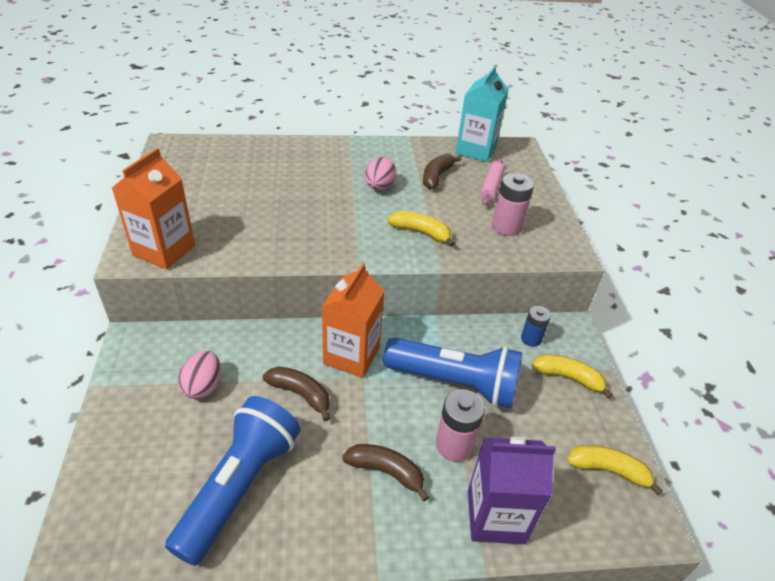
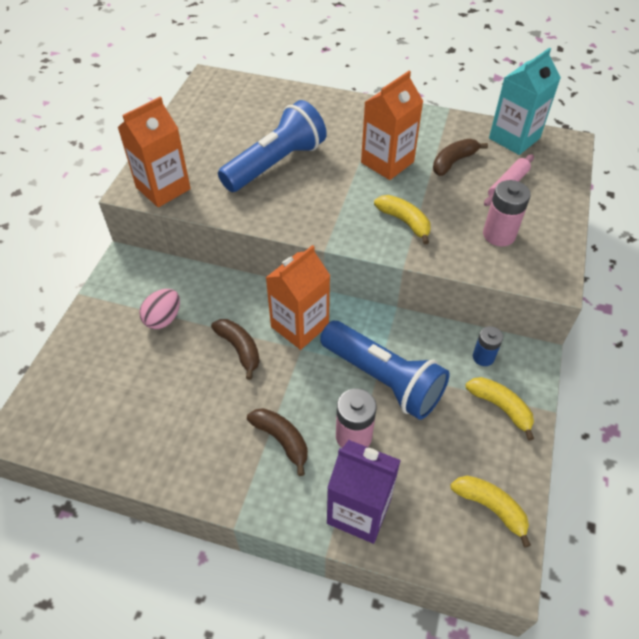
camera: 25 degrees right, 10 degrees up
(240, 486) = (159, 413): blue flashlight -> blue flashlight (276, 164)
(379, 187) = (387, 162): pink egg -> orange carton

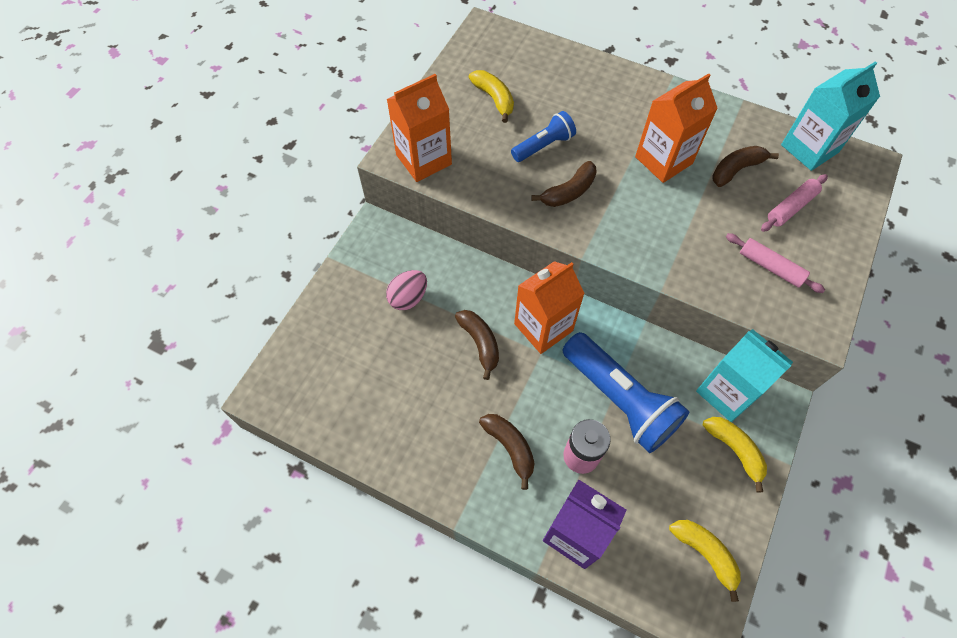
camera: 10 degrees right, 10 degrees up
(276, 164) = (543, 146): blue flashlight -> blue flashlight, size x0.55
(304, 198) = (568, 192): none -> brown banana
(404, 222) = (671, 236): yellow banana -> yellow banana (494, 99)
(483, 357) = (726, 392): blue battery -> turquoise carton
(499, 235) = (770, 267): pink battery -> pink rolling pin

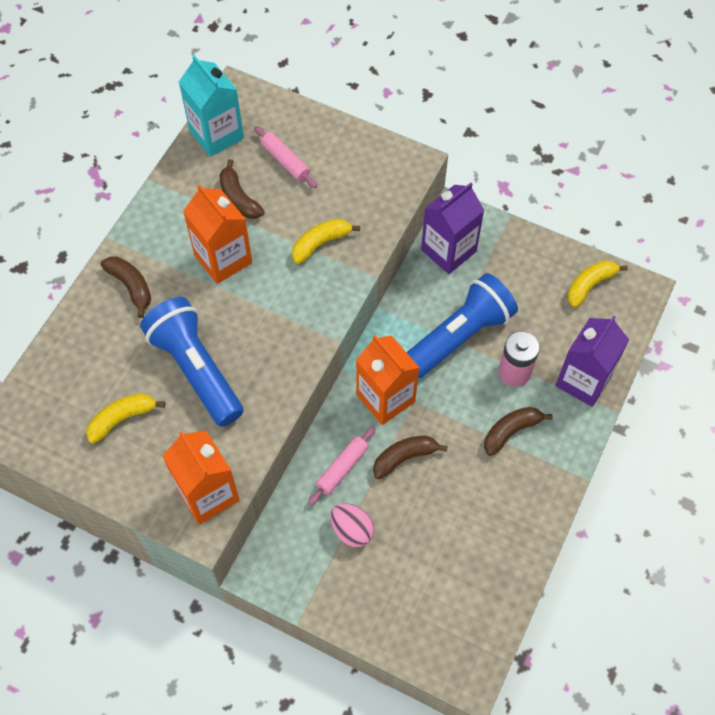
camera: 90 degrees left, 0 degrees up
(543, 146) = (196, 369): blue flashlight -> blue flashlight, size x1.83
(568, 192) = (259, 348): brown banana -> brown banana (131, 287)
(726, 392) = (448, 250): turquoise carton -> purple carton
(734, 450) = (501, 252): yellow banana -> yellow banana (321, 243)
(770, 267) = (351, 188): pink rolling pin -> pink rolling pin (342, 468)

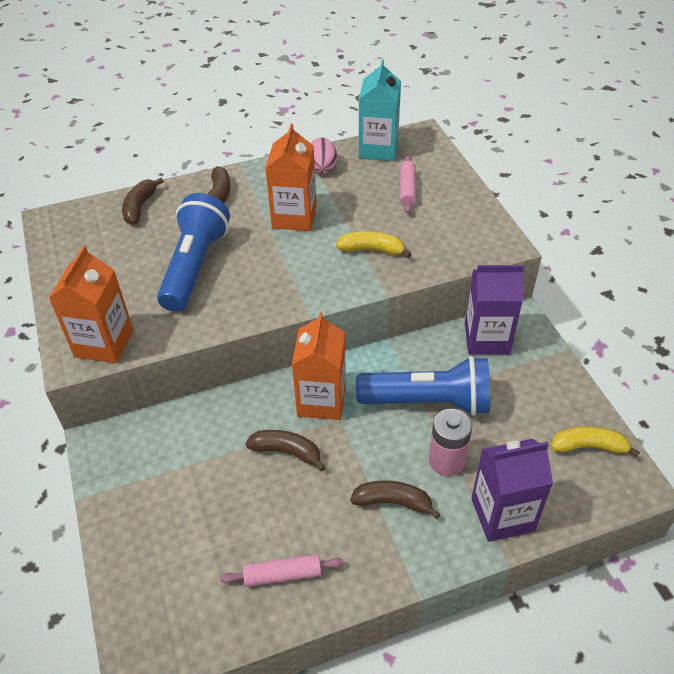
camera: 45 degrees right, 15 degrees down
(122, 419) = (116, 262): yellow banana -> none
(239, 198) = (348, 191): brown banana -> brown banana (140, 207)
(342, 468) = (234, 422): pink rolling pin -> pink rolling pin (282, 574)
(352, 530) = (189, 469): pink egg -> pink egg (322, 167)

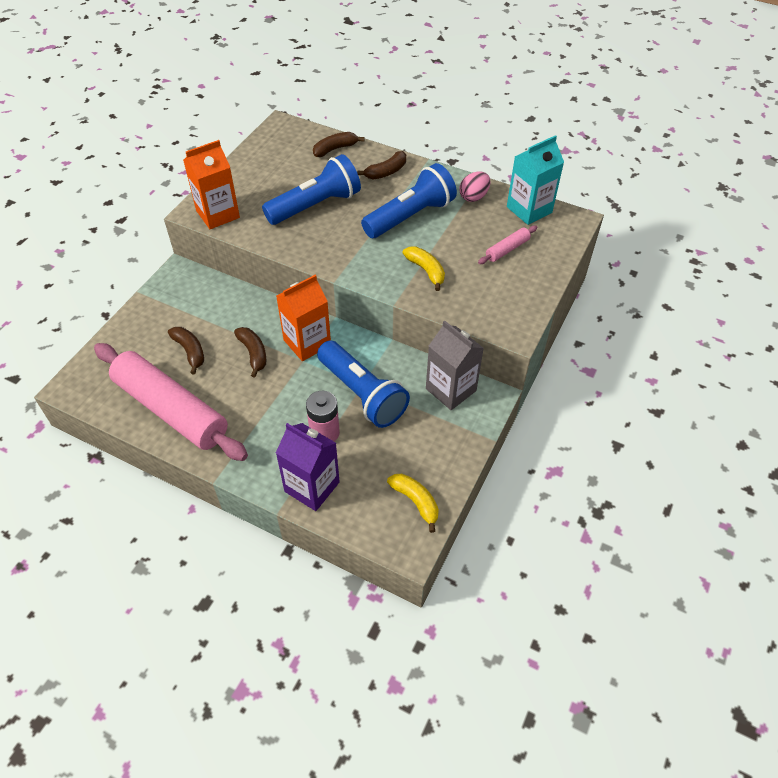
camera: 45 degrees right, 5 degrees up
(282, 574) = (171, 409): pink rolling pin -> pink rolling pin, size x2.44
(294, 217) = (410, 216): orange carton -> blue flashlight
(393, 502) = (267, 426): brown banana -> brown banana (190, 351)
(486, 339) = (451, 389): purple carton -> grey carton

